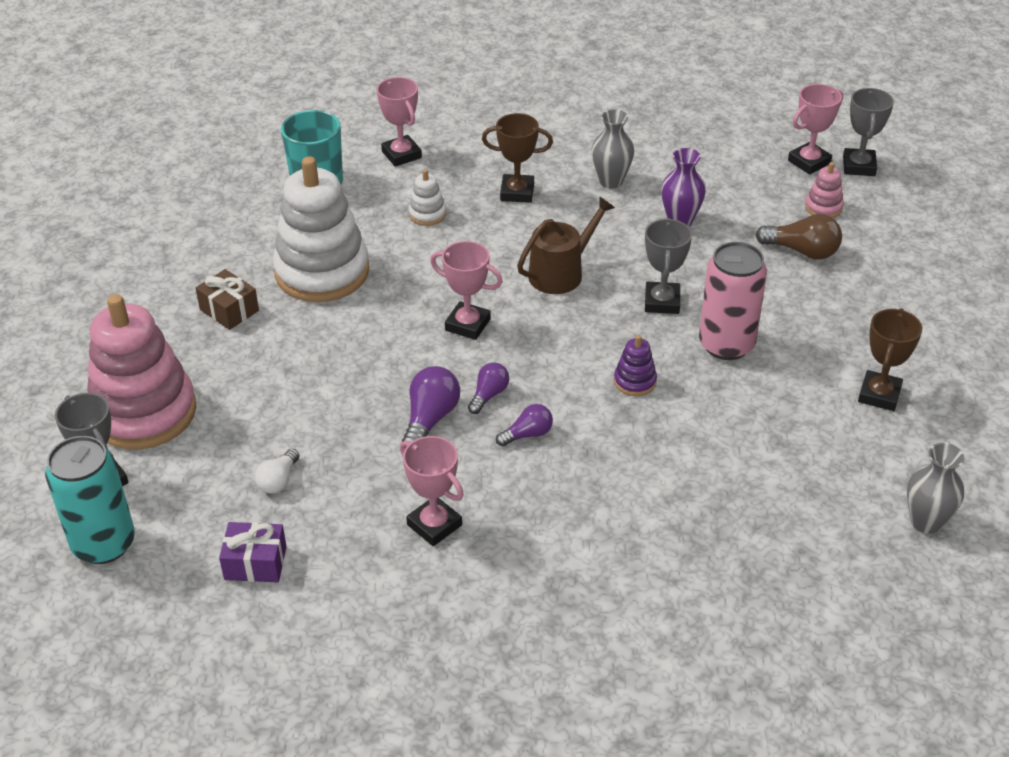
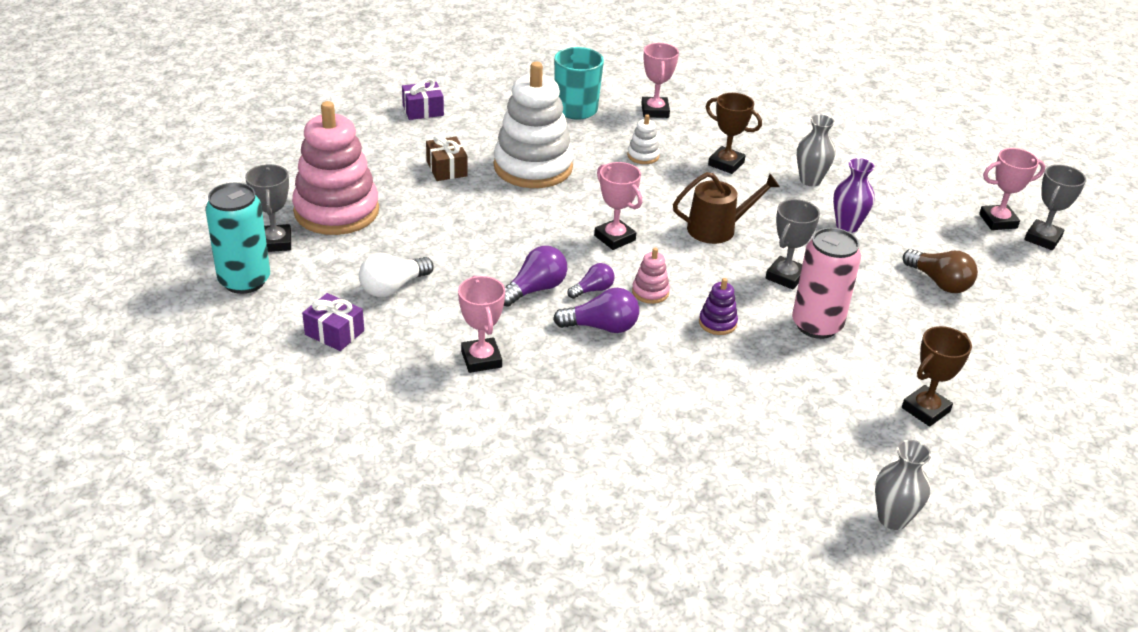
camera: 25 degrees right, 5 degrees down
(147, 246) = (423, 110): none -> purple gift
(278, 480) = (393, 287): white light bulb -> white light bulb, size x1.57
(527, 434) = (601, 327): purple light bulb -> purple light bulb, size x1.57
(823, 207) = (984, 257): pink stacking toy -> pink stacking toy (650, 292)

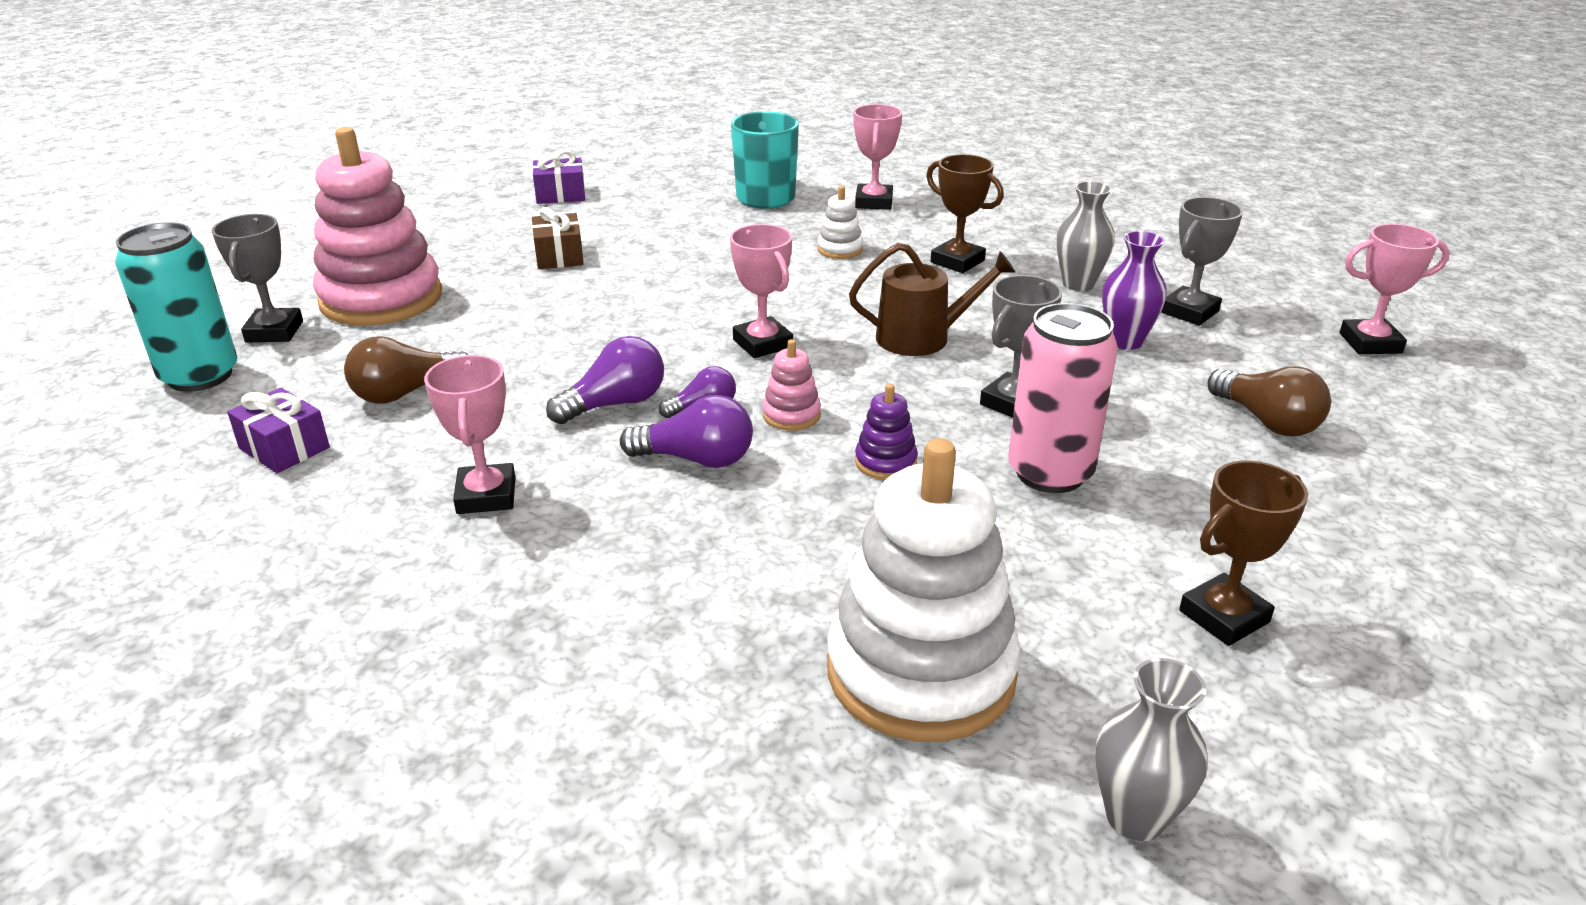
camera: 10 degrees right, 5 degrees down
(393, 287) = (406, 393): white light bulb -> brown light bulb
(533, 167) = (679, 258): white stacking toy -> white stacking toy (920, 672)
(1043, 238) = (1445, 368): grey trophy -> grey trophy (1189, 312)

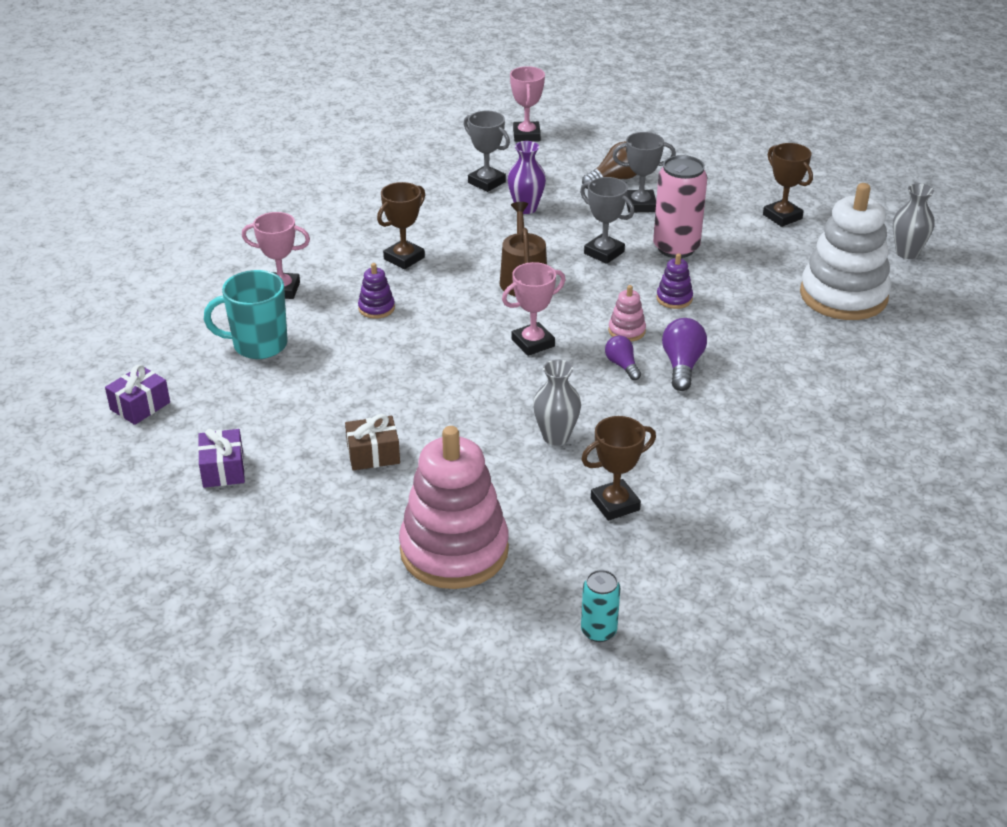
camera: 90 degrees left, 5 degrees up
(200, 376) = (598, 631): turquoise can -> turquoise can, size x0.55
(274, 331) = (518, 605): grey trophy -> grey trophy (640, 205)
(284, 448) = (698, 551): purple gift -> purple gift (140, 406)
(406, 393) = (615, 504): brown light bulb -> brown trophy
(486, 496) = (736, 445): pink trophy -> none
(615, 404) = (620, 402): purple light bulb -> none
(840, 249) = (376, 308): white stacking toy -> purple stacking toy
(1078, 284) = (445, 215): grey vase -> grey vase (556, 437)

